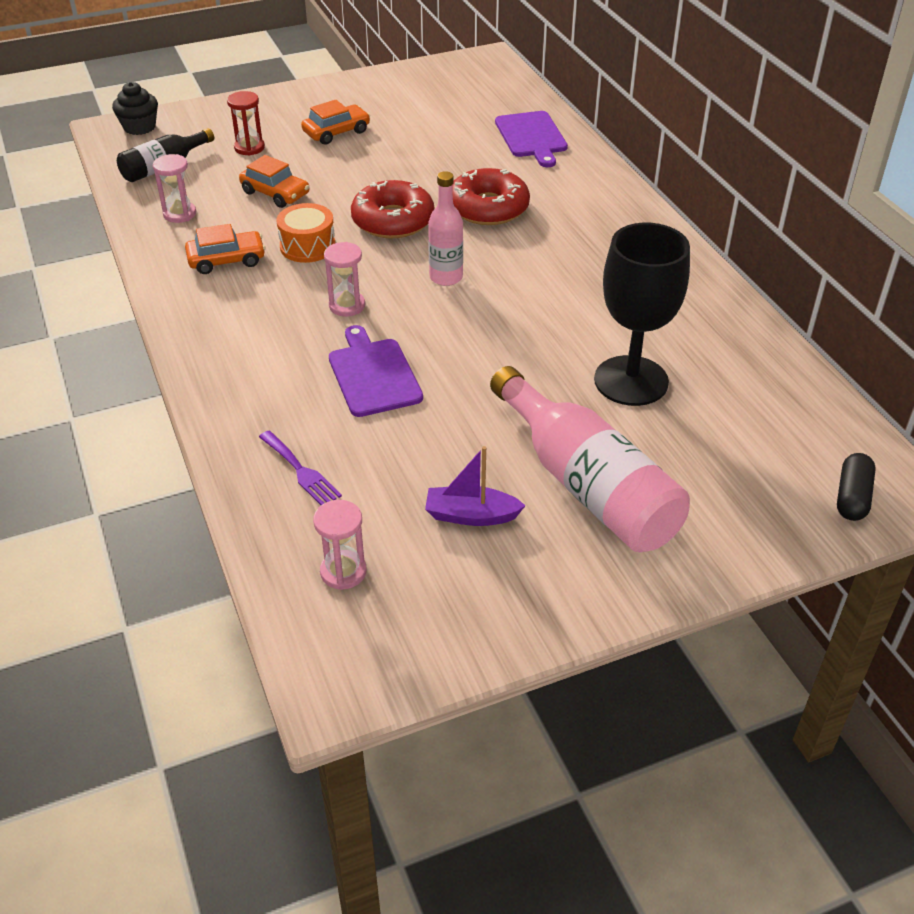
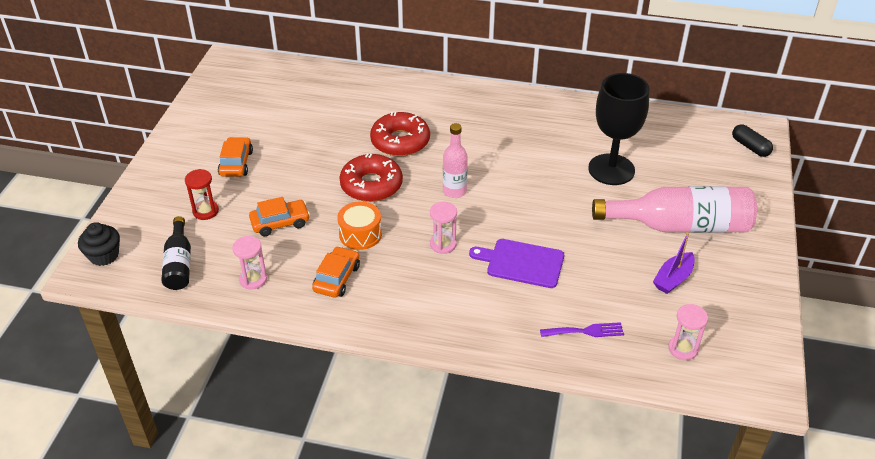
camera: 55 degrees left, 0 degrees up
(531, 137) = (342, 88): purple cutting board -> none

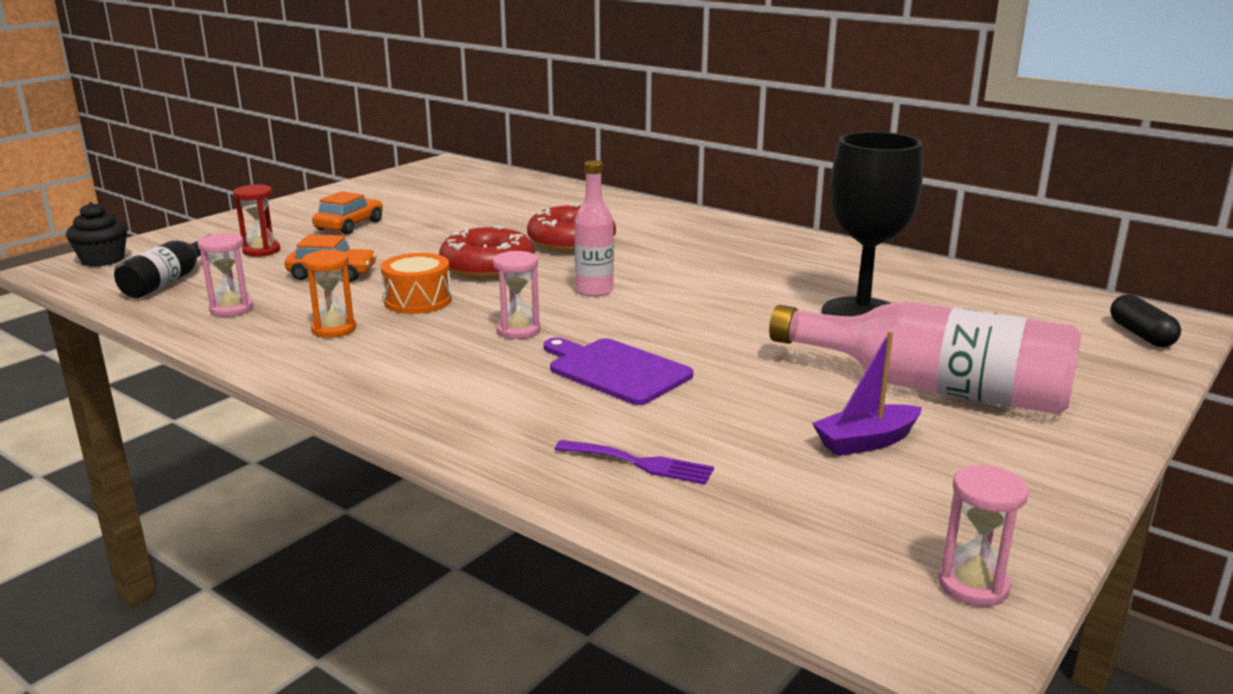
camera: 25 degrees right, 20 degrees down
(336, 278) = (334, 329): orange car -> orange hourglass
(683, 349) = (806, 530): pink hourglass -> pink hourglass (973, 585)

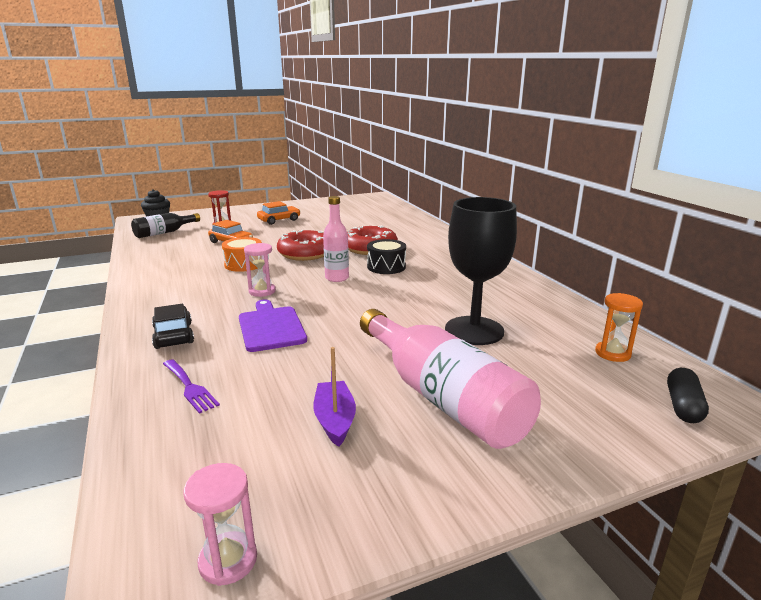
camera: 30 degrees right, 0 degrees up
(231, 309) = (163, 251): pink hourglass -> none
(334, 329) = (185, 270): orange hourglass -> orange hourglass (612, 353)
(496, 415) = (173, 335): none -> black car
(636, 262) = (386, 267): none -> black drum
(866, 442) = (335, 420): purple boat -> purple boat turned 75 degrees clockwise

